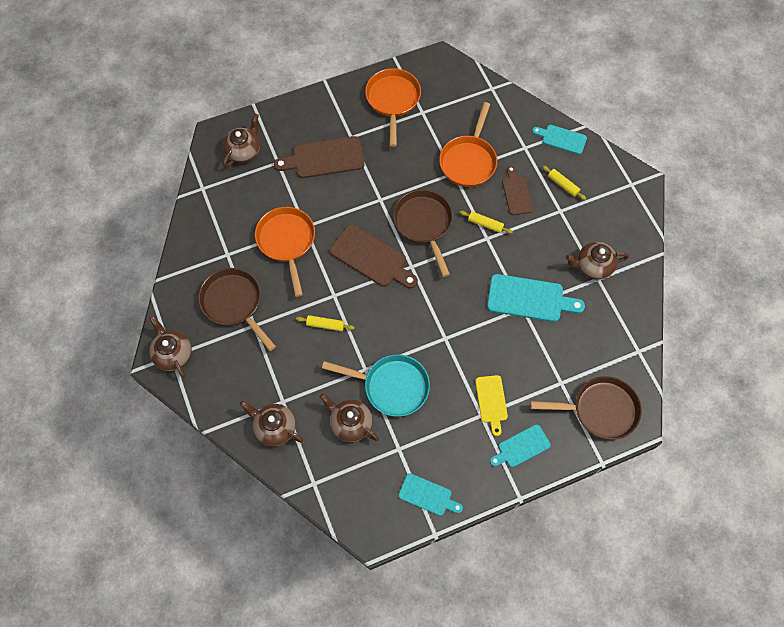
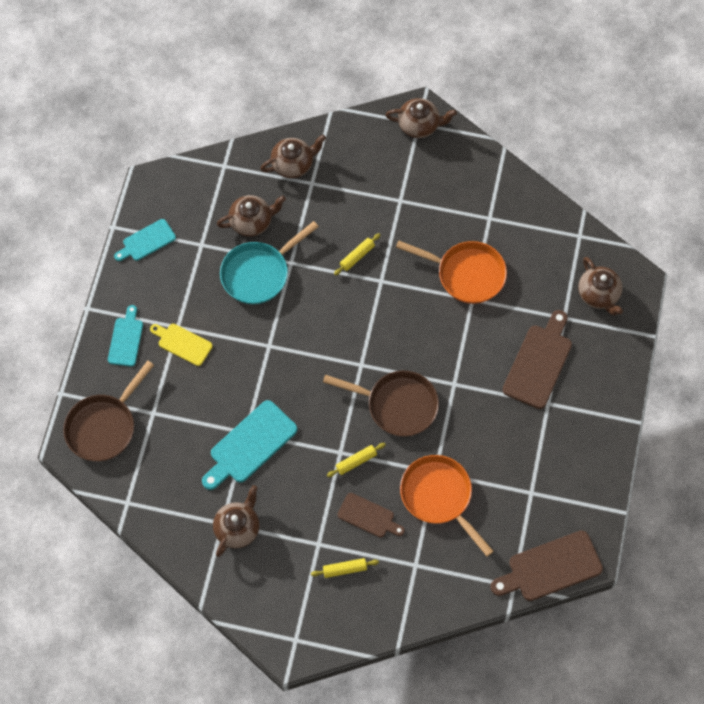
camera: 125 degrees right, 0 degrees up
(234, 303) = (433, 196): brown pan -> none
(371, 258) = (396, 336): brown cutting board -> brown cutting board (550, 568)
(393, 100) = (566, 473): orange pan -> none
(561, 139) = (399, 611): turquoise cutting board -> none

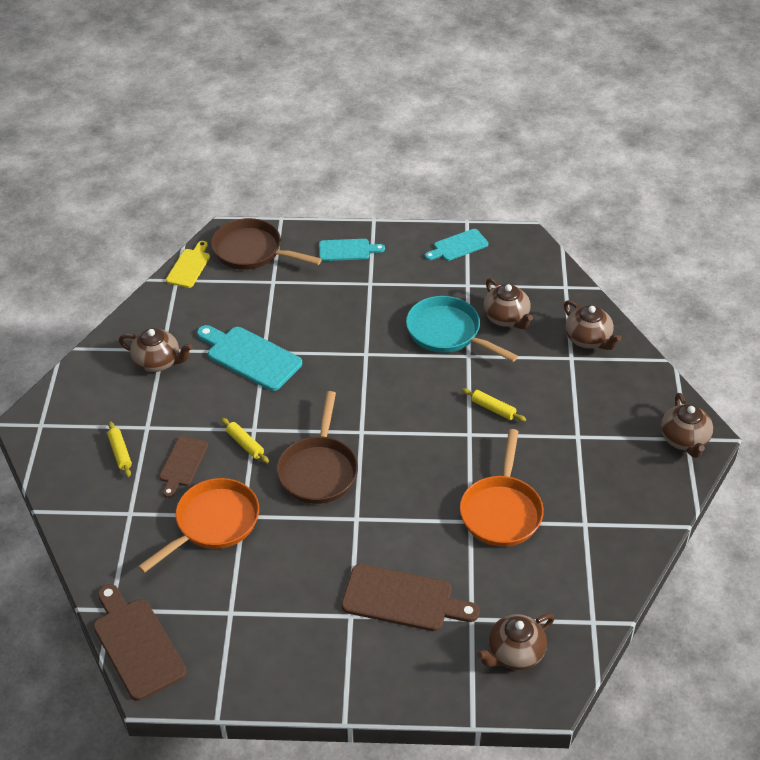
camera: 80 degrees right, 20 degrees down
(147, 241) = (458, 246): turquoise cutting board -> turquoise cutting board turned 75 degrees counterclockwise
(182, 343) = (352, 289): yellow cutting board -> yellow cutting board (189, 266)

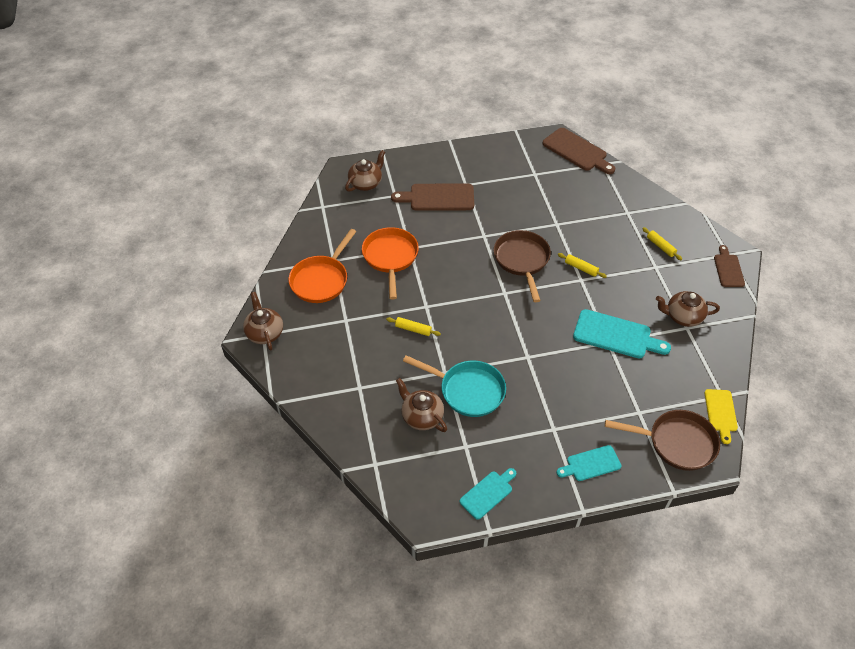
camera: 165 degrees right, 5 degrees up
(182, 464) = (614, 247): brown cutting board -> brown cutting board (728, 269)
(213, 523) = (572, 216): orange pan -> orange pan (321, 280)
(588, 339) = (347, 409): brown teapot -> none

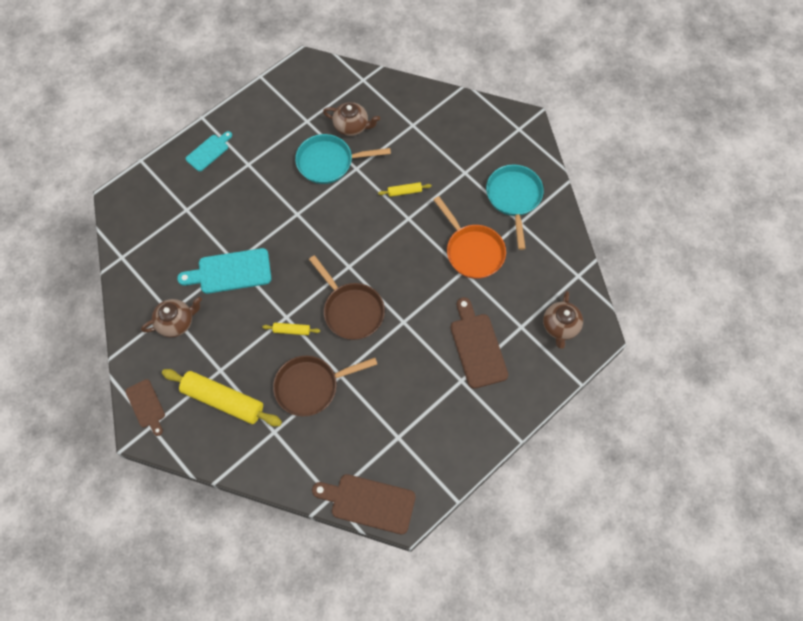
camera: 150 degrees right, 15 degrees up
(264, 333) = (518, 130): brown teapot -> none
(321, 280) = (514, 198): orange pan -> turquoise pan
(438, 198) = (477, 347): brown cutting board -> brown cutting board turned 75 degrees counterclockwise
(488, 493) = (273, 98): turquoise cutting board -> none
(660, 246) = (223, 400): yellow rolling pin -> yellow rolling pin, size x2.22
(677, 443) = (148, 198): brown pan -> brown pan (311, 386)
(721, 413) = (119, 241): yellow cutting board -> none

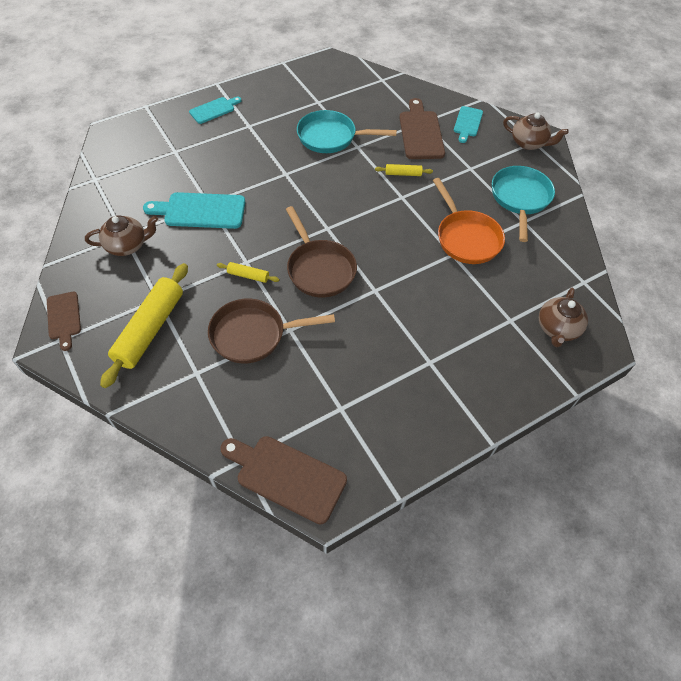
camera: 10 degrees right, 10 degrees down
(223, 400) = (150, 329): yellow rolling pin -> yellow rolling pin turned 75 degrees clockwise
(352, 126) = (362, 113): brown teapot -> brown teapot (529, 143)
(454, 118) = (467, 123): none -> turquoise cutting board
(477, 347) = (455, 331): brown cutting board -> brown cutting board (420, 132)

